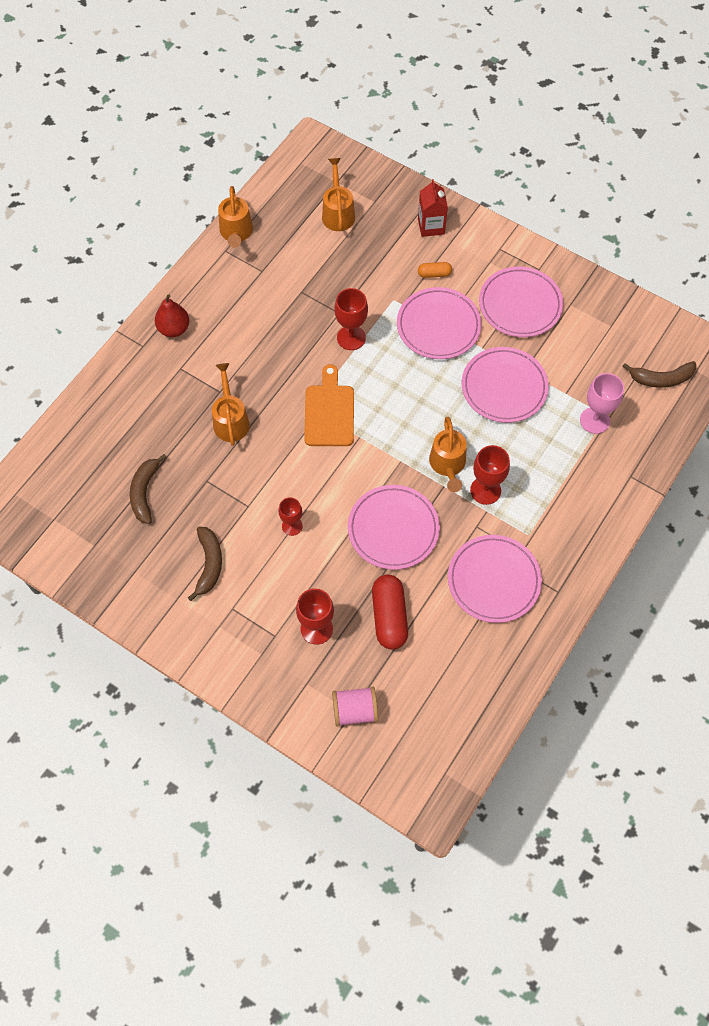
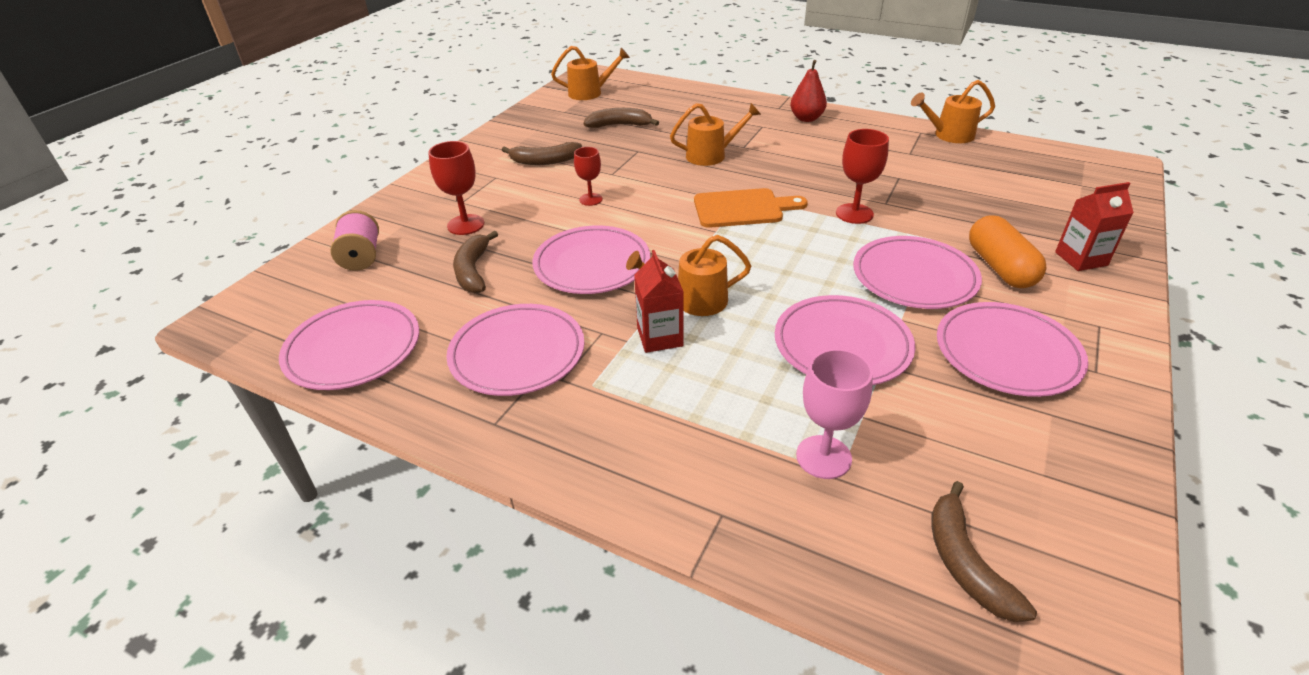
camera: 85 degrees right, 25 degrees down
(338, 212) = (1034, 189): orange watering can -> orange watering can (590, 93)
(389, 617) = (473, 271): red capsule -> brown banana
(434, 274) = (1000, 267): orange capsule -> orange capsule, size x1.94
(477, 693) = (353, 349): none -> pink plate
(485, 490) = (660, 337): red goblet -> red carton

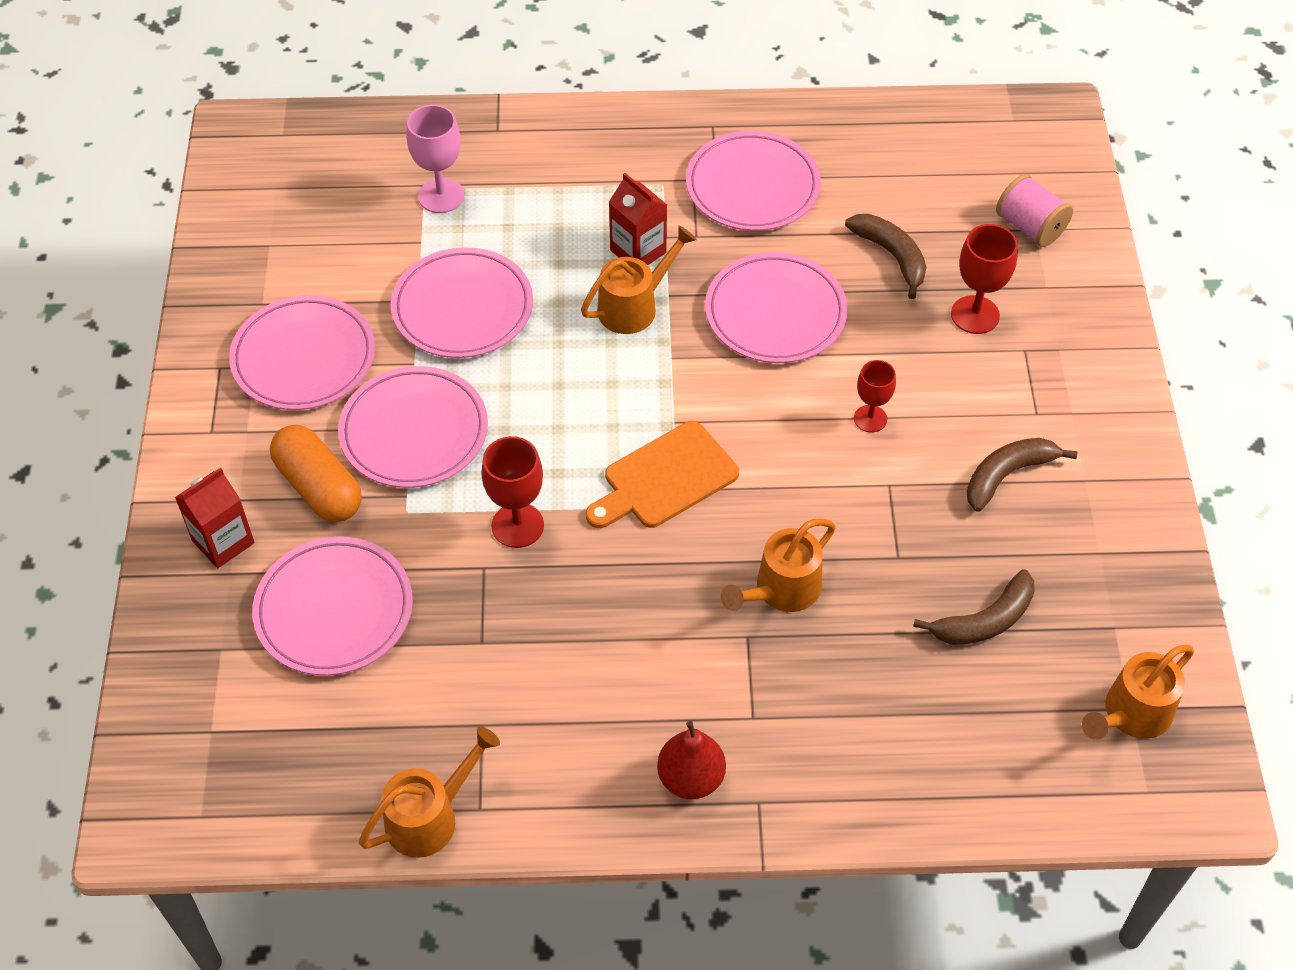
camera: 150 degrees right, 15 degrees up
(353, 349) = (900, 136): pink plate -> pink plate (334, 610)
(965, 563) = (321, 161): brown banana -> none

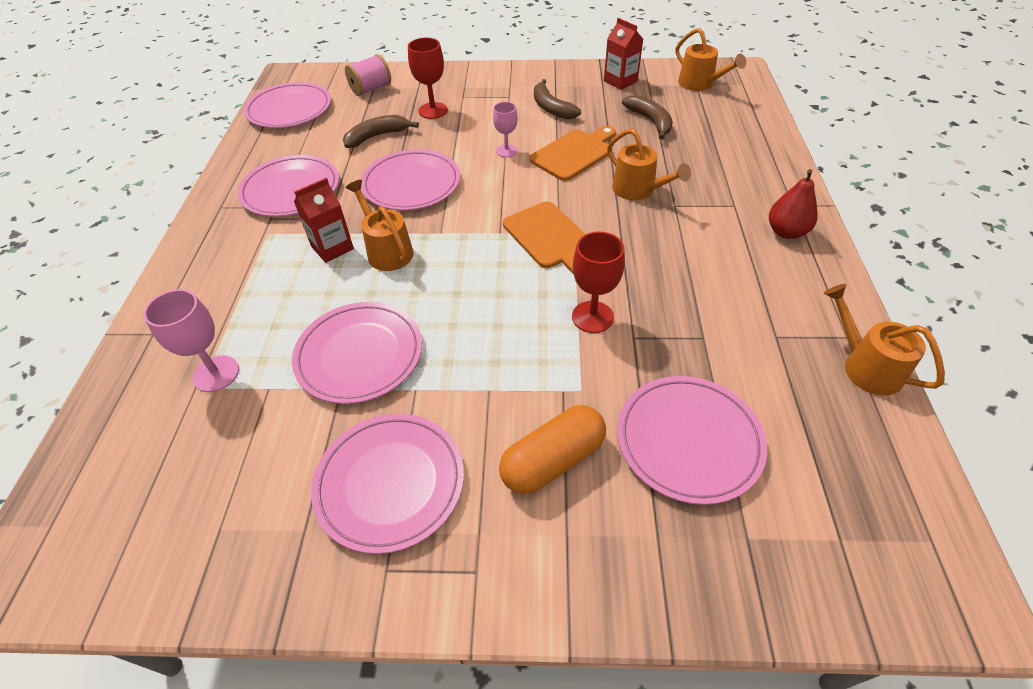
camera: 85 degrees left, 5 degrees down
(223, 542) = (620, 546): red carton -> red carton (620, 81)
(414, 432) = (494, 387): pink plate -> pink plate (289, 109)
(870, 419) = (506, 151): red goblet -> pink goblet
(872, 508) = (574, 153): none -> orange cutting board

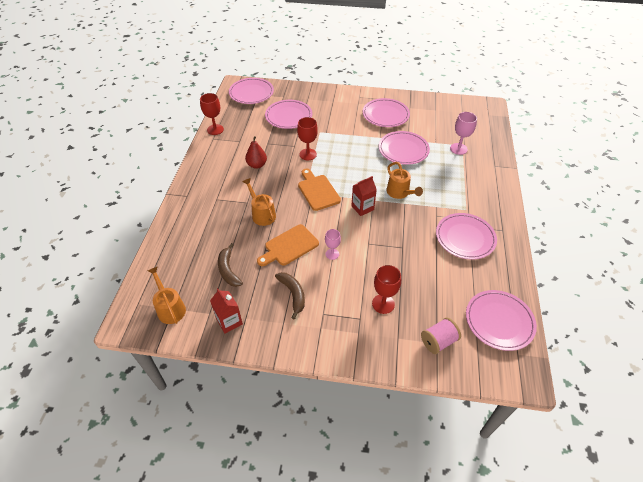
camera: 175 degrees left, 0 degrees up
(332, 247) = (428, 197): red carton -> red carton (362, 208)
(377, 136) = (421, 279): brown banana -> none
(411, 184) = (392, 233): pink plate -> pink plate (251, 93)
(552, 460) = (333, 115): orange capsule -> none
(786, 232) = (202, 182): red pear -> red pear (257, 165)
(865, 366) = (215, 129): orange watering can -> red goblet

